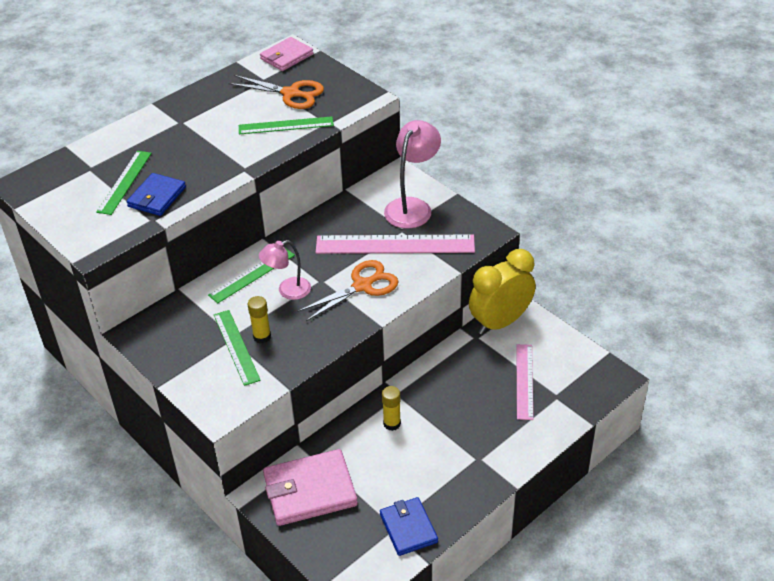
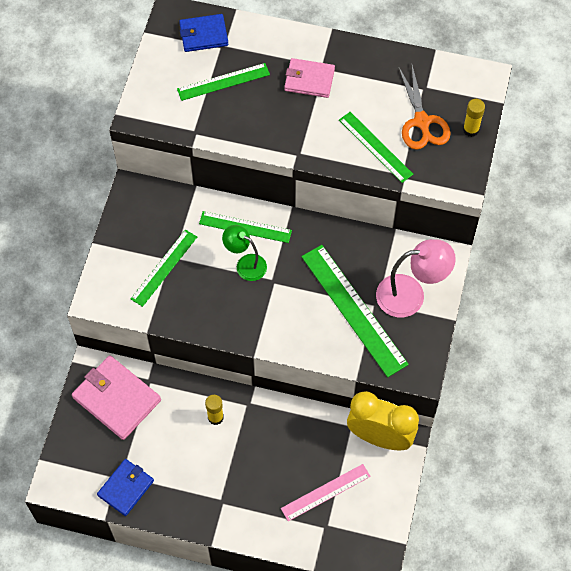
camera: 55 degrees right, 20 degrees up
(157, 197) = (222, 116): blue wallet -> blue wallet (203, 35)
(262, 337) = (185, 278): yellow glue stick -> yellow glue stick (470, 130)
(286, 56) = (472, 83): pink wallet -> pink wallet (309, 80)
(287, 291) = (245, 264): pink lamp -> green lamp
(362, 286) = (288, 315): orange scissors -> none
(395, 245) = (353, 310): pink ruler -> green ruler

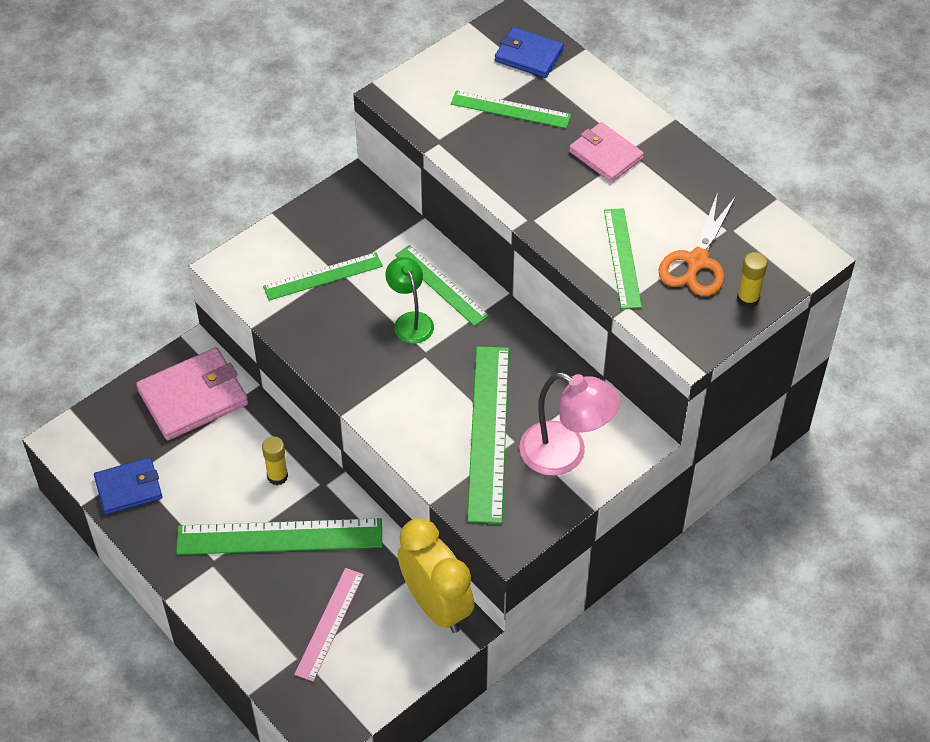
camera: 35 degrees right, 10 degrees down
(116, 399) = (193, 397): pink wallet -> pink wallet turned 75 degrees clockwise
(249, 457) = (279, 537): none -> green ruler
(325, 492) = (329, 623): pink ruler -> pink ruler turned 75 degrees counterclockwise

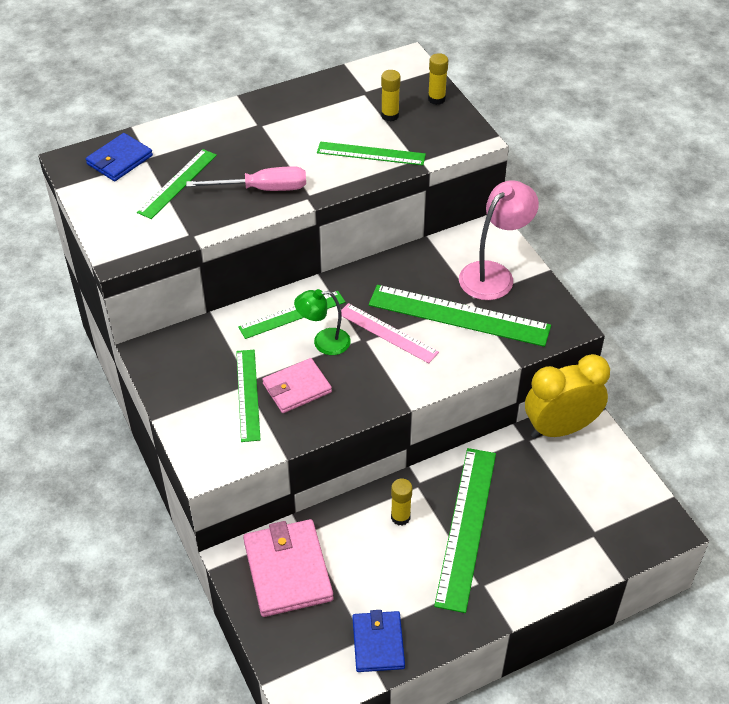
camera: 75 degrees left, 5 degrees down
(329, 623) = (563, 506): pink ruler -> pink ruler (387, 333)
(527, 179) = (262, 189): none -> pink screwdriver
(605, 155) = (257, 139): pink wallet -> pink wallet (297, 388)
(697, 261) = (390, 115): orange scissors -> yellow glue stick

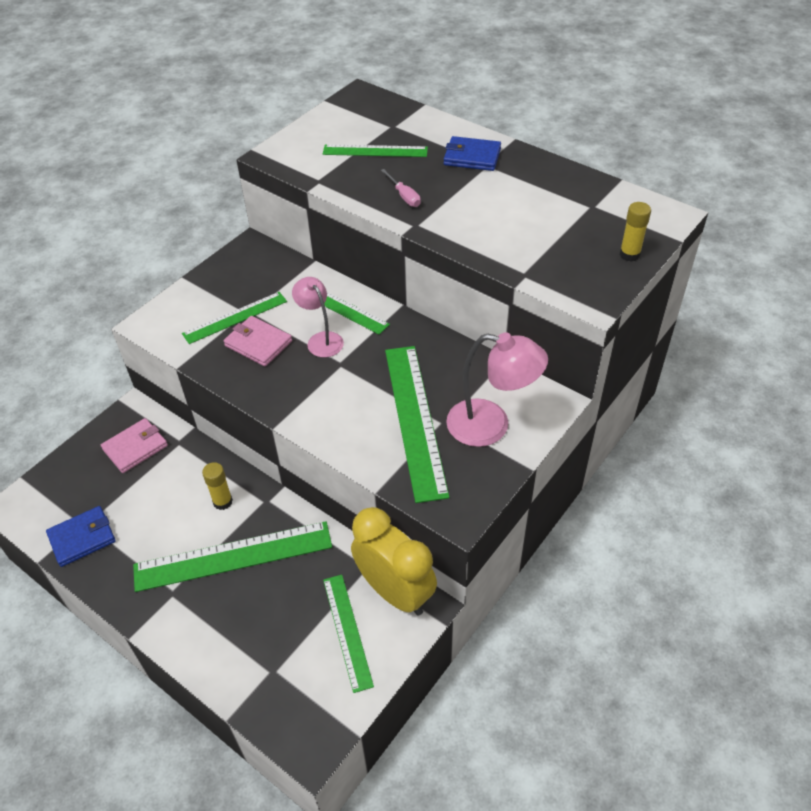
camera: 65 degrees right, 0 degrees up
(119, 160) = (380, 114): blue wallet -> blue wallet (472, 157)
(262, 189) = (404, 196): pink screwdriver -> pink screwdriver, size x0.57
(288, 570) = (135, 447): pink wallet -> pink wallet, size x0.63
(324, 342) = (321, 339): green lamp -> pink lamp
(371, 153) = (507, 241): green ruler -> green ruler (347, 631)
(387, 333) = (359, 376): pink ruler -> none
(390, 115) = (573, 233): yellow glue stick -> none

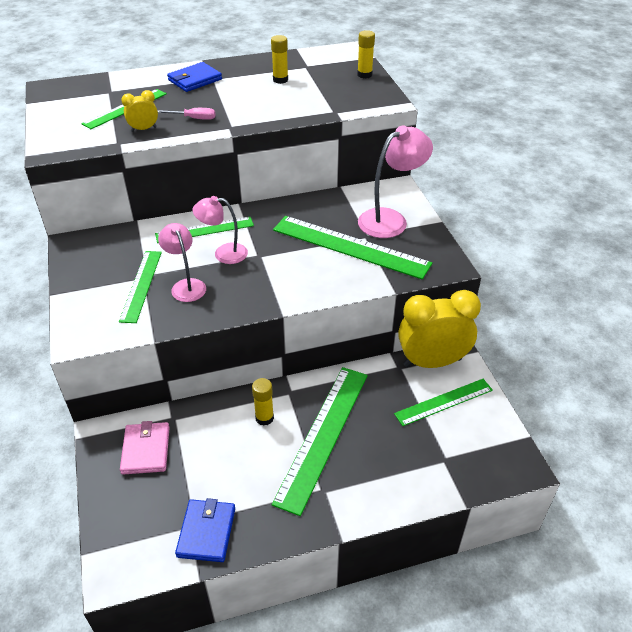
camera: 55 degrees left, 5 degrees down
(258, 343) = (186, 285): pink wallet -> pink lamp
(347, 631) = (443, 402): green ruler -> green ruler turned 45 degrees counterclockwise
(354, 180) = (144, 129): none -> yellow clock
(541, 205) = (280, 80): none -> yellow glue stick

